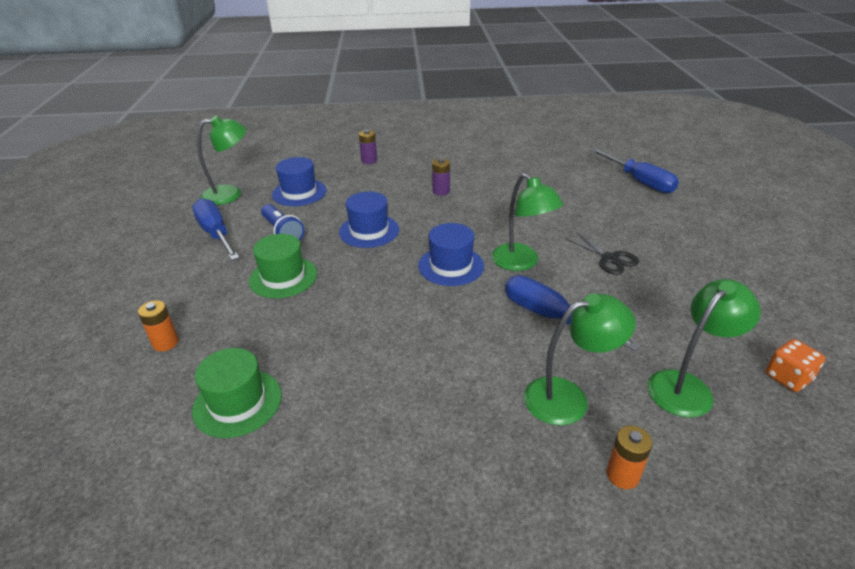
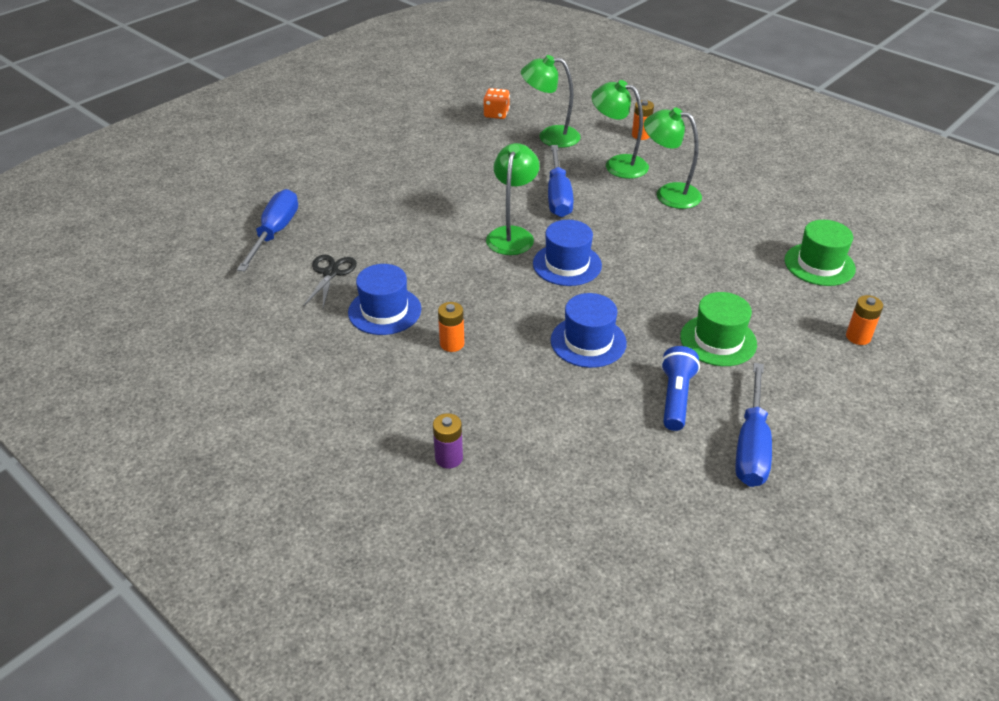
camera: 135 degrees left, 5 degrees up
(230, 194) = (690, 518): green lamp -> green lamp (669, 194)
(299, 192) = (600, 454): blue hat -> blue hat (384, 311)
(441, 191) = (452, 344): purple battery -> orange battery
(609, 259) = (449, 200): black scissors -> black scissors (330, 273)

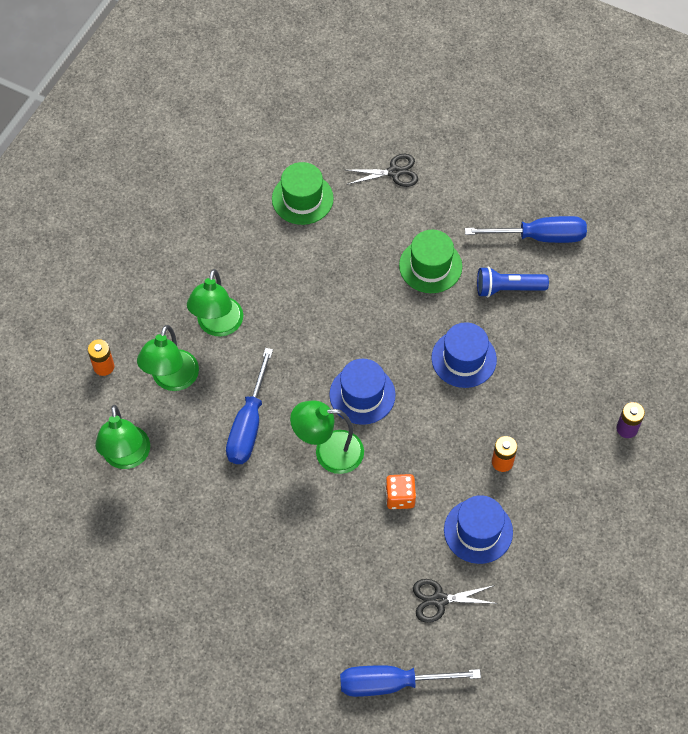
camera: 105 degrees left, 20 degrees up
(496, 114) = (85, 528): orange dice -> orange dice (400, 497)
(558, 196) = (248, 425): blue screwdriver -> blue screwdriver turned 120 degrees clockwise
(858, 337) = (394, 172): orange battery -> black scissors

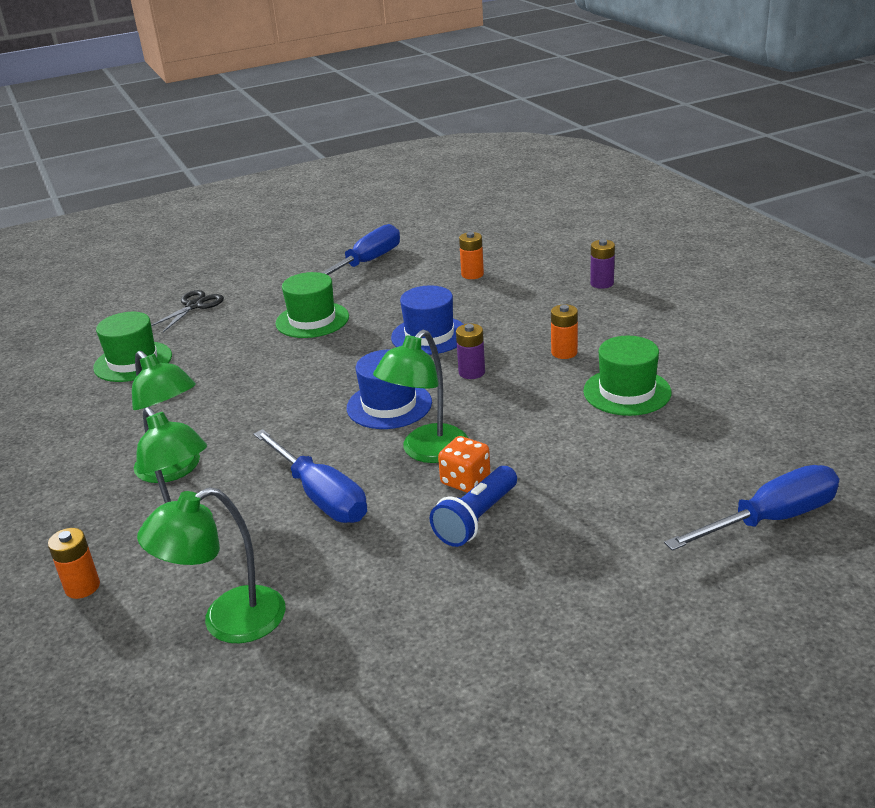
camera: 50 degrees left, 30 degrees down
(127, 457) = (228, 622): green lamp -> green lamp turned 120 degrees clockwise
(391, 683) = (771, 519): blue screwdriver -> blue screwdriver turned 150 degrees counterclockwise
(400, 497) = (535, 425): orange dice -> orange dice (465, 480)
(435, 418) = (471, 372): none -> purple battery
(439, 600) = (687, 444): black scissors -> none
(478, 531) = (627, 392): blue hat -> green hat
(508, 288) = (392, 292): blue flashlight -> blue flashlight (476, 519)
(575, 326) = (472, 274): none -> orange battery

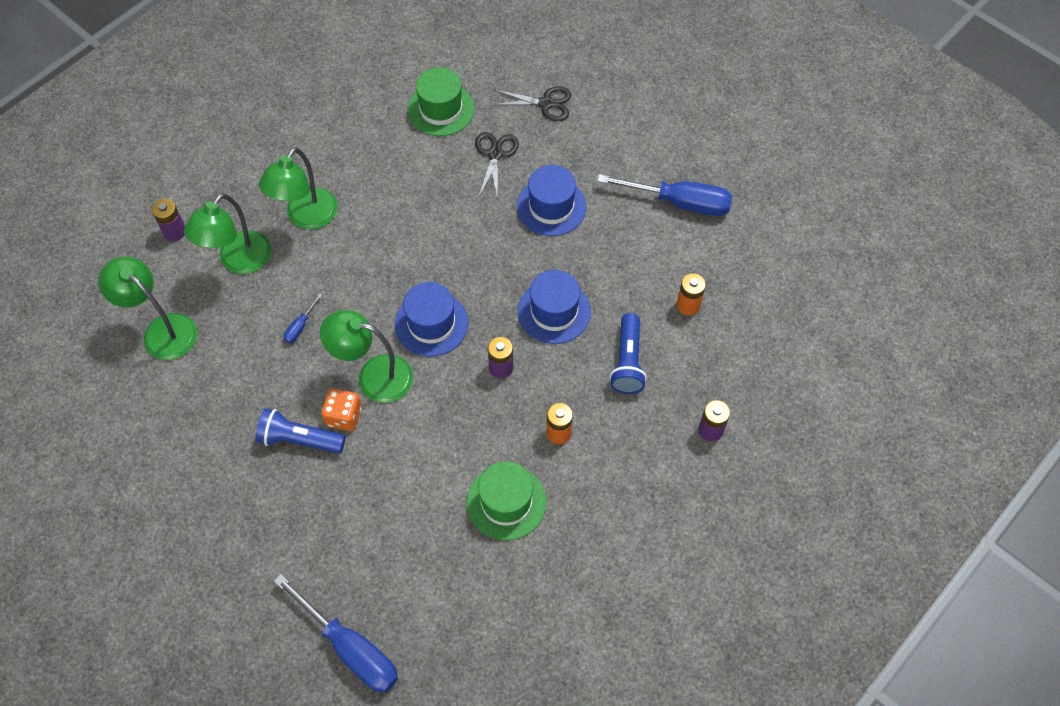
camera: 65 degrees right, 30 degrees up
(82, 587) = (175, 231): orange battery -> purple battery
(222, 340) = (495, 154): none -> black scissors
(312, 320) = (551, 207): green hat -> blue hat
(321, 496) = (300, 326): blue screwdriver -> blue screwdriver, size x0.43
(510, 308) = (627, 362): none -> blue flashlight

